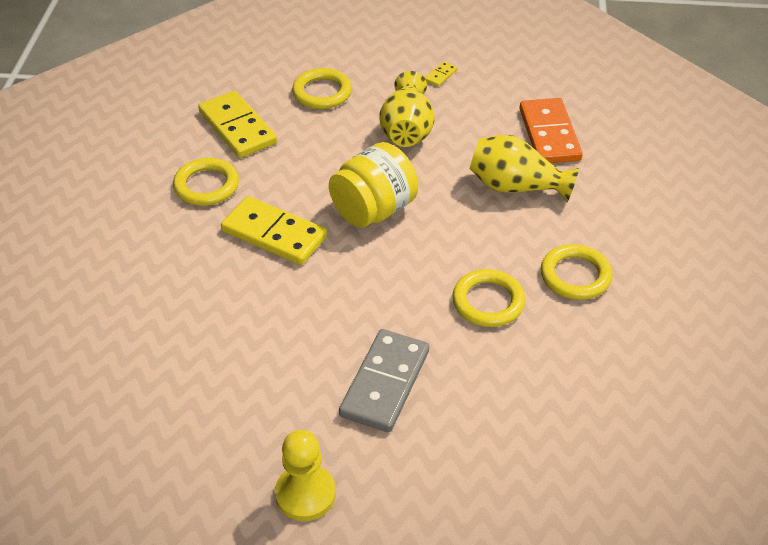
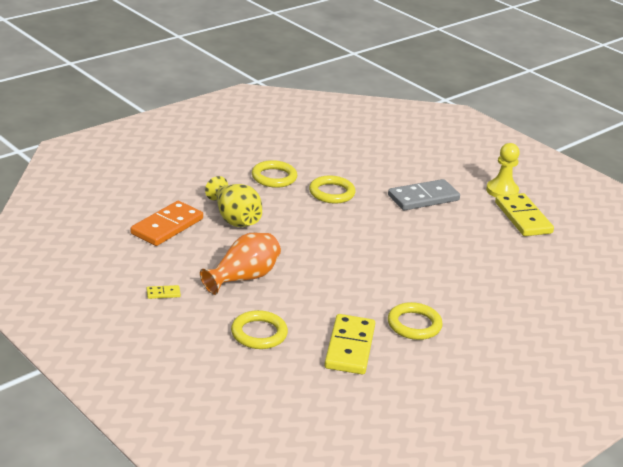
camera: 140 degrees left, 15 degrees down
(274, 234) = (403, 277): yellow domino -> yellow domino (523, 218)
(373, 210) = (330, 254): yellow jar -> none
(407, 130) = (243, 278): yellow vase -> orange vase

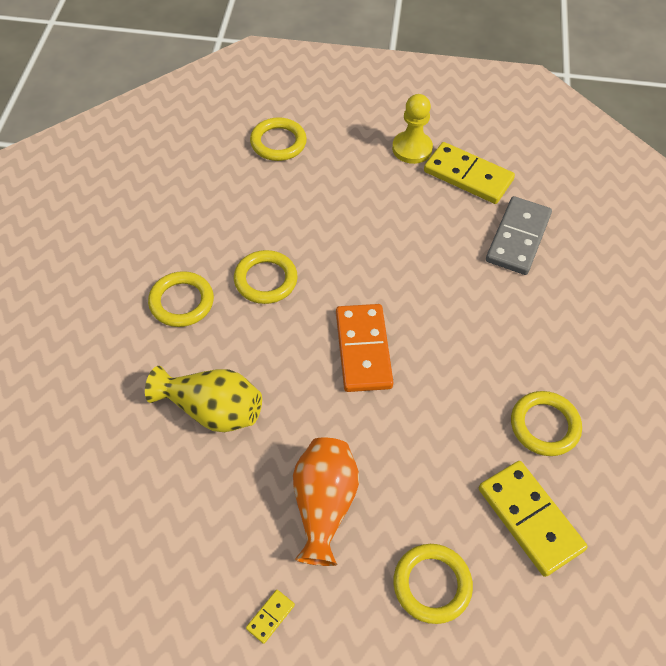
camera: 40 degrees left, 25 degrees up
(167, 226) = (153, 491): orange domino -> orange domino (363, 350)
(418, 150) = (278, 142): none -> yellow ring
(423, 198) = (357, 216): grey domino -> grey domino (518, 238)

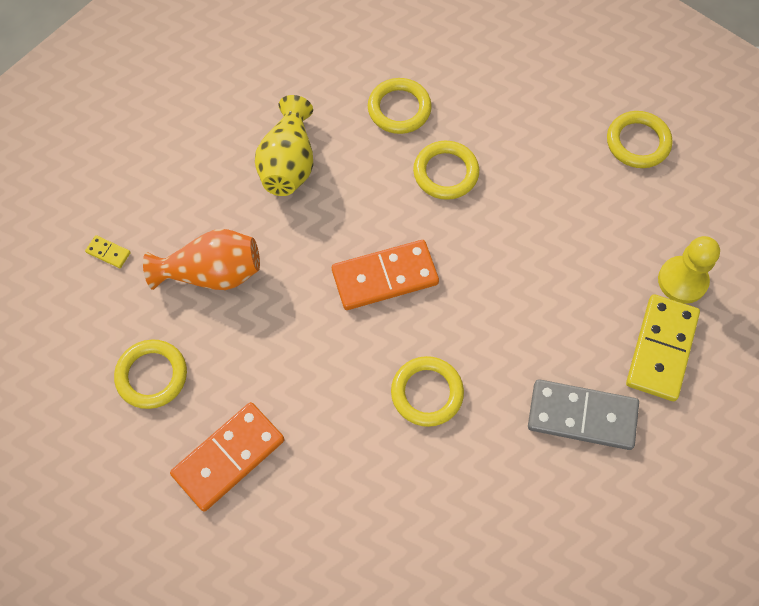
camera: 80 degrees right, 10 degrees up
(530, 519) = (229, 457): yellow domino -> orange domino
(544, 426) = (335, 464): yellow ring -> yellow ring (427, 393)

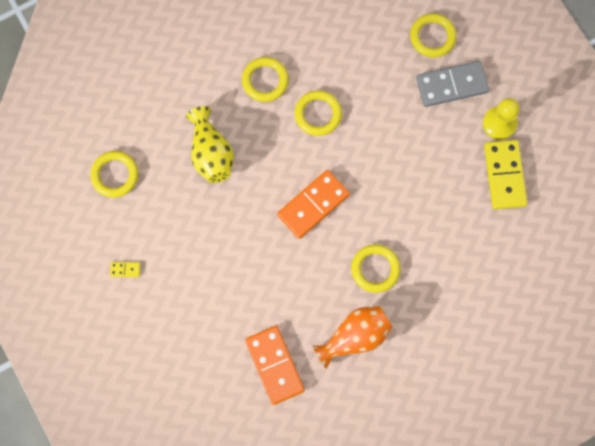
camera: 25 degrees left, 10 degrees up
(152, 376) = (199, 337): yellow ring -> yellow ring (115, 175)
(212, 273) = (201, 252): orange vase -> orange vase (355, 336)
(229, 457) = (275, 365): orange domino -> orange domino turned 45 degrees counterclockwise
(582, 416) = (474, 240): grey domino -> grey domino (451, 85)

